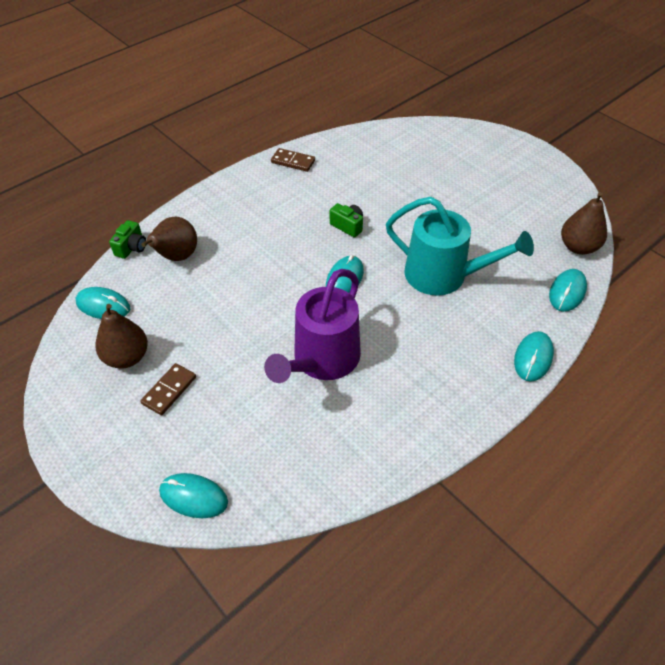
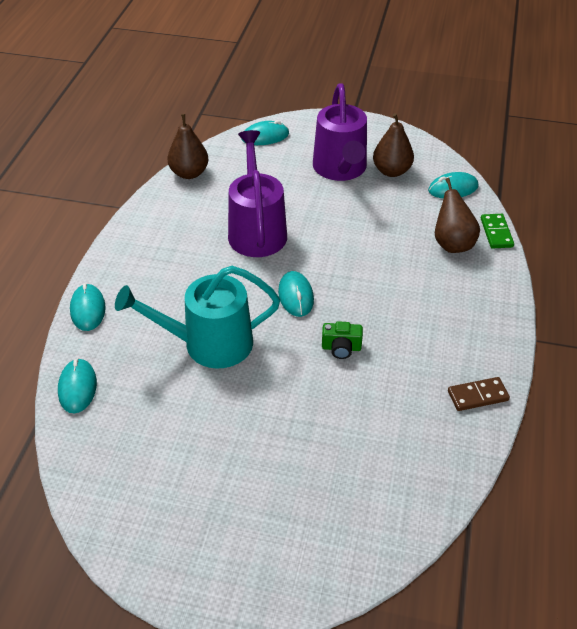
camera: 145 degrees right, 5 degrees down
(131, 248) = (496, 233): green camera -> green domino
(169, 390) = (340, 169): brown domino -> purple watering can
(578, 247) = (82, 451): brown pear -> brown pear (189, 173)

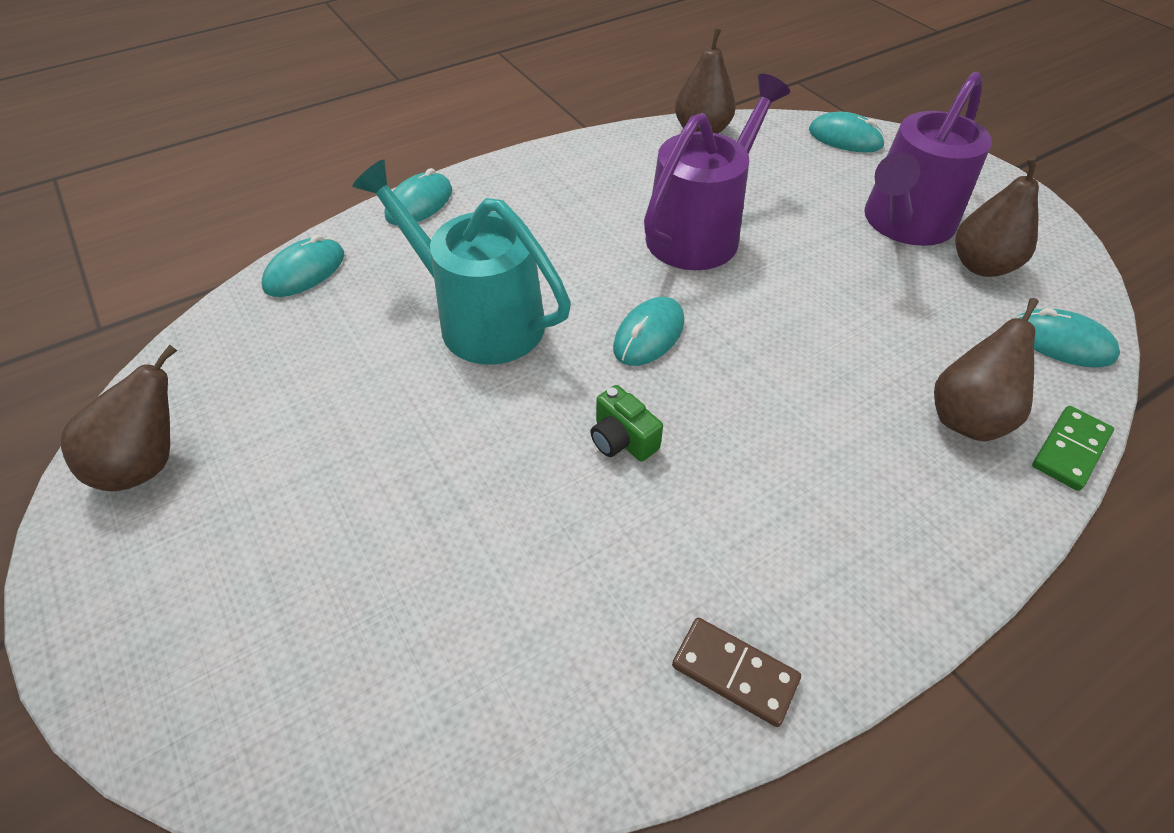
camera: 45 degrees right, 5 degrees up
(142, 527) = (148, 463): none -> brown pear

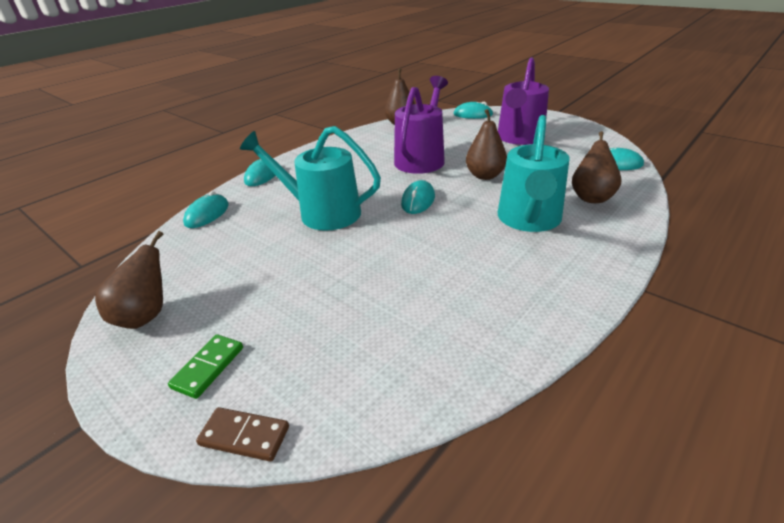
camera: 15 degrees left, 15 degrees down
(622, 439) = (427, 242): green camera -> none
(734, 673) = (541, 317): brown domino -> brown domino (244, 436)
(822, 439) = (529, 219): none -> turquoise watering can
(981, 266) = (563, 145): brown pear -> brown pear (485, 176)
(1070, 450) = (644, 198): green domino -> green domino (208, 367)

